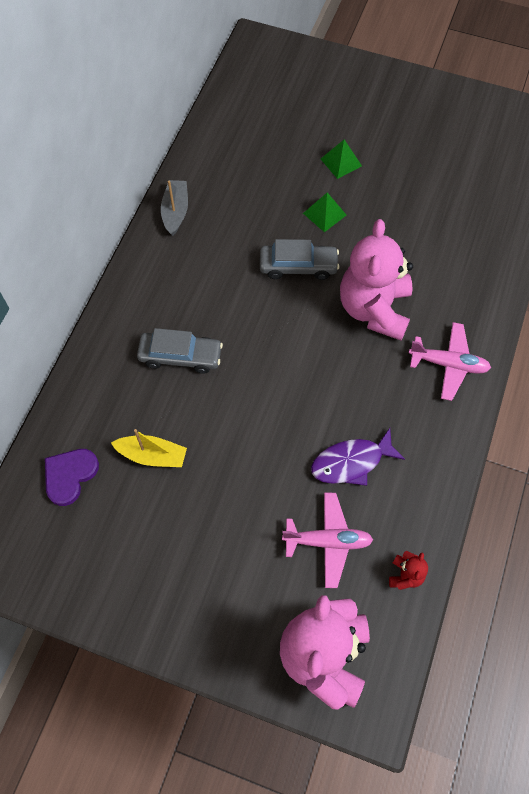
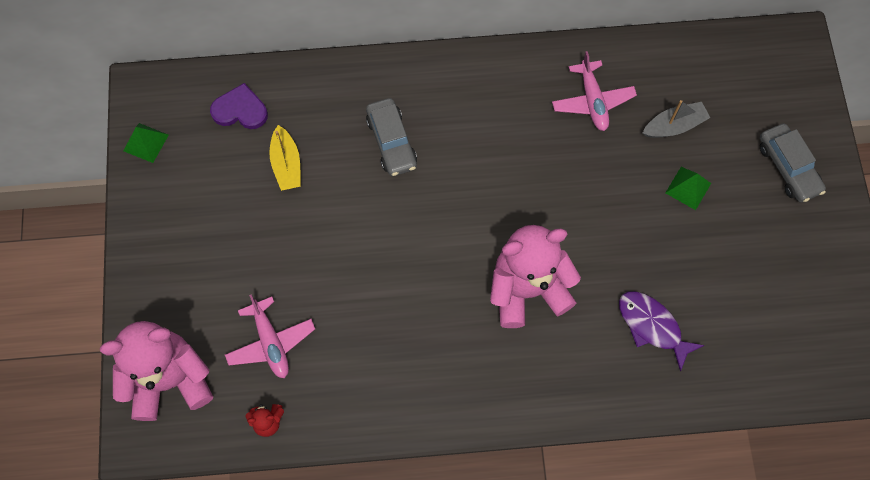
camera: 65 degrees right, 5 degrees up
(175, 212) = (542, 66): grey boat -> grey boat (674, 126)
(298, 266) = (539, 200): grey car -> grey car (788, 167)
(324, 214) = (614, 198): green pyramid -> green pyramid (146, 142)
(351, 462) = (355, 332): purple fish -> purple fish (652, 326)
(448, 364) = (500, 383): pink plane -> pink plane (592, 101)

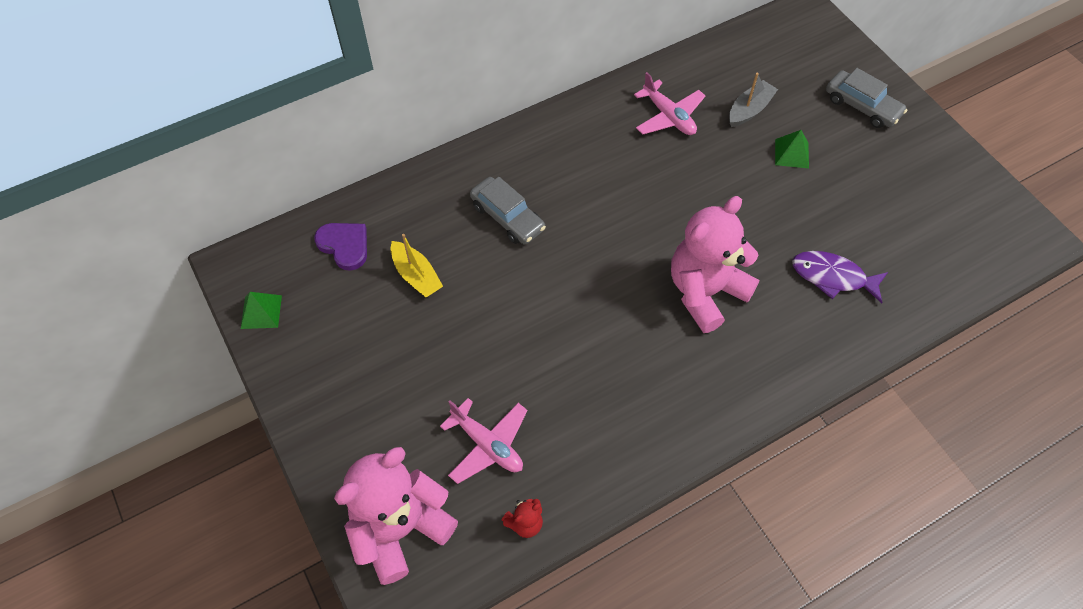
camera: 25 degrees left, 10 degrees down
(240, 110) = (344, 246): purple heart -> purple heart turned 60 degrees clockwise

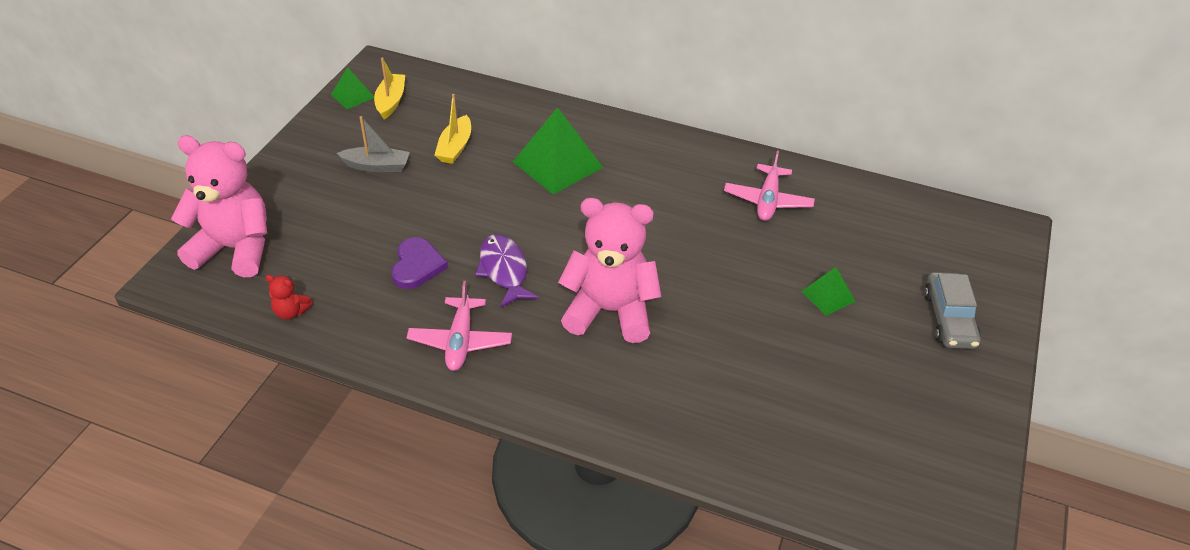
camera: 50 degrees right, 15 degrees down
(301, 286) = (391, 101): none -> yellow boat
(344, 246) = (445, 102): purple heart -> purple heart (417, 266)
(487, 445) = (342, 257): pink plane -> pink plane (460, 341)
(507, 217) = (558, 164): grey car -> green pyramid
(749, 110) = (841, 245): grey boat -> grey boat (377, 166)
(832, 277) = (721, 390): purple fish -> purple fish (504, 270)

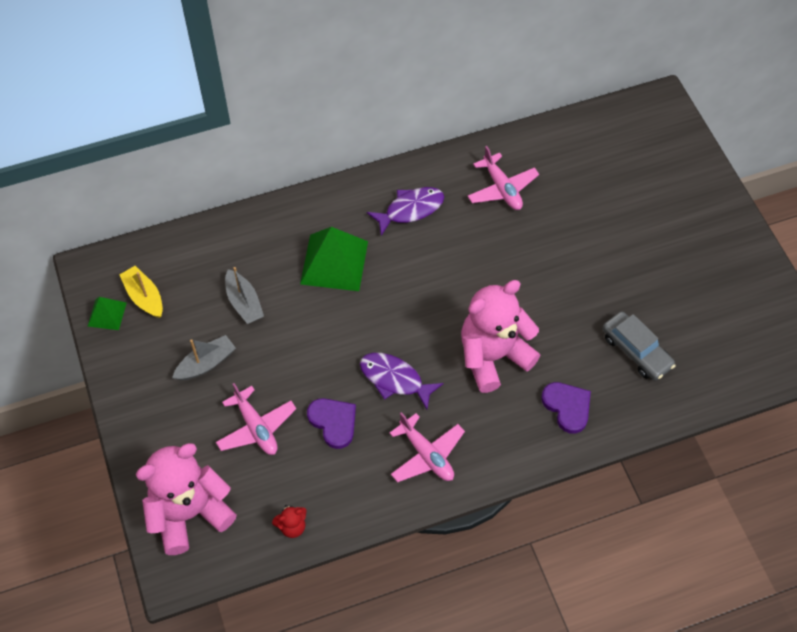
camera: 40 degrees left, 15 degrees up
(356, 229) = (256, 428): none -> pink plane
(455, 147) = (244, 303): yellow boat -> grey boat
(632, 396) = (567, 407): none -> purple heart
(666, 168) = (410, 210): none -> purple fish
(828, 296) = (606, 240): green pyramid -> none
(949, 319) = (685, 205): grey car -> grey car (636, 351)

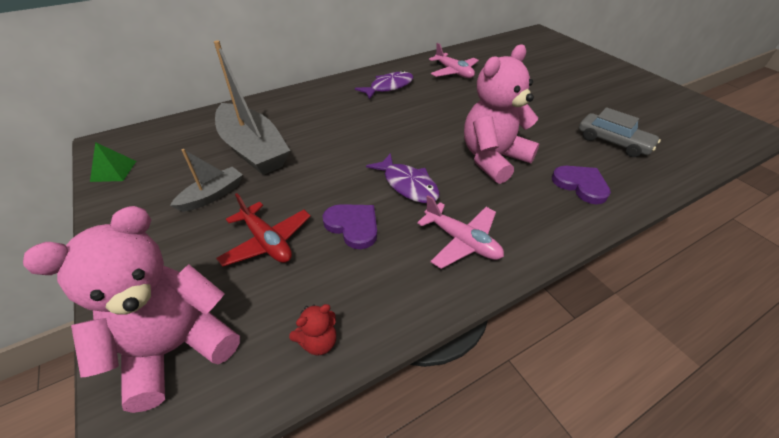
camera: 10 degrees left, 15 degrees down
(144, 297) = (155, 155): yellow boat -> none
(244, 303) = (253, 149): grey boat -> grey boat, size x1.94
(256, 428) = (267, 242): pink plane -> red plane
(334, 262) = (333, 118): green pyramid -> none
(395, 379) = (407, 185): purple fish -> purple fish turned 150 degrees counterclockwise

